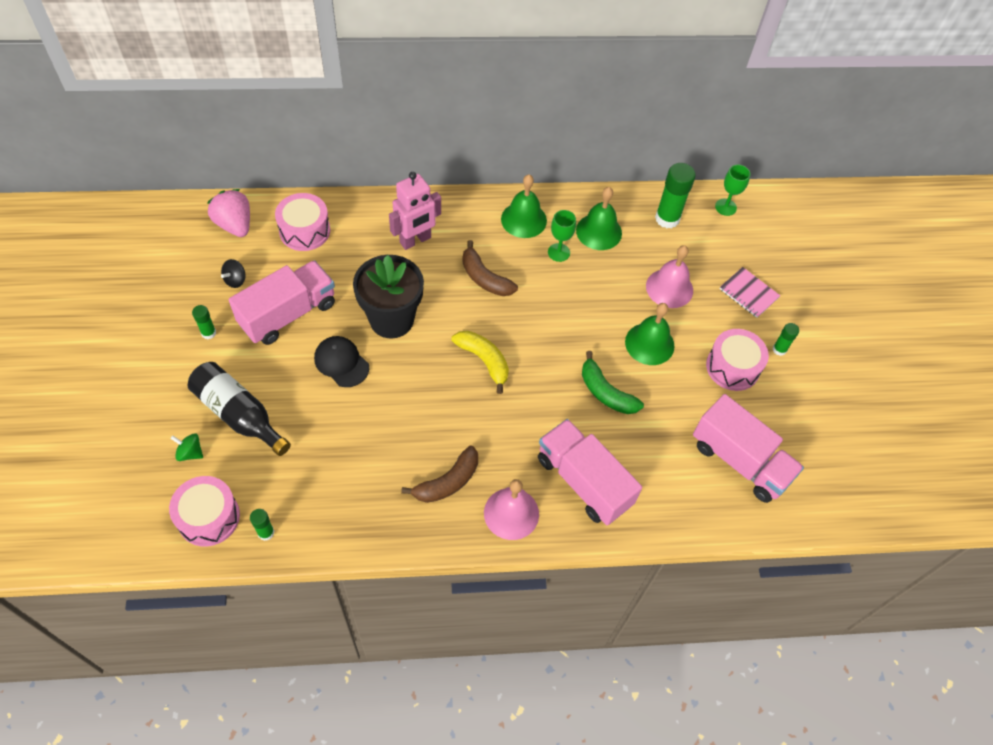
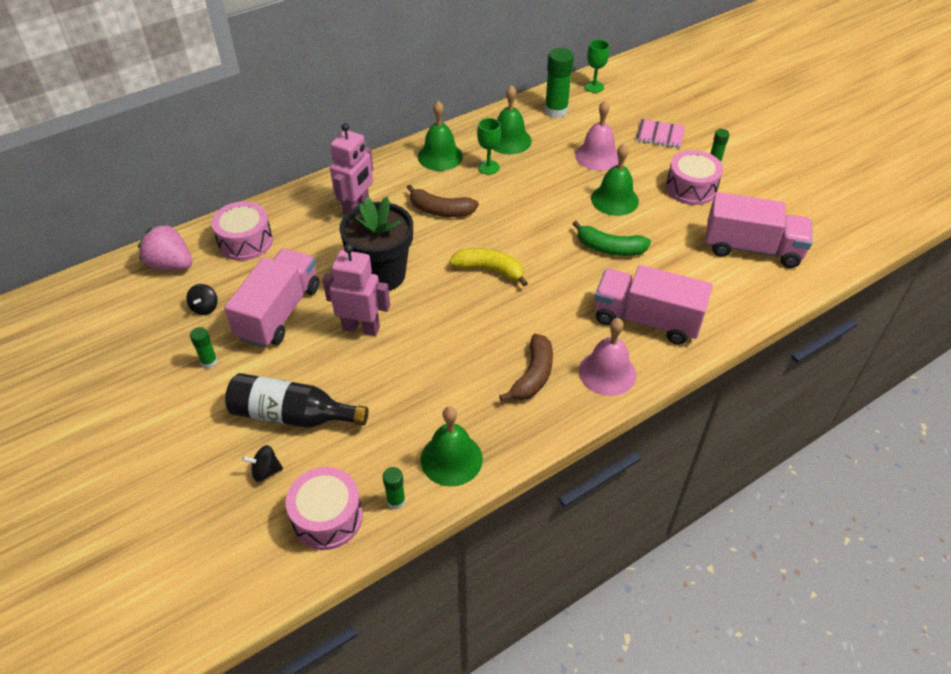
camera: 25 degrees left, 10 degrees down
(190, 453) = (266, 471): green spinning top -> black spinning top
(331, 520) = (451, 459): none -> green bell
(341, 362) = (361, 328): black cap -> pink robot

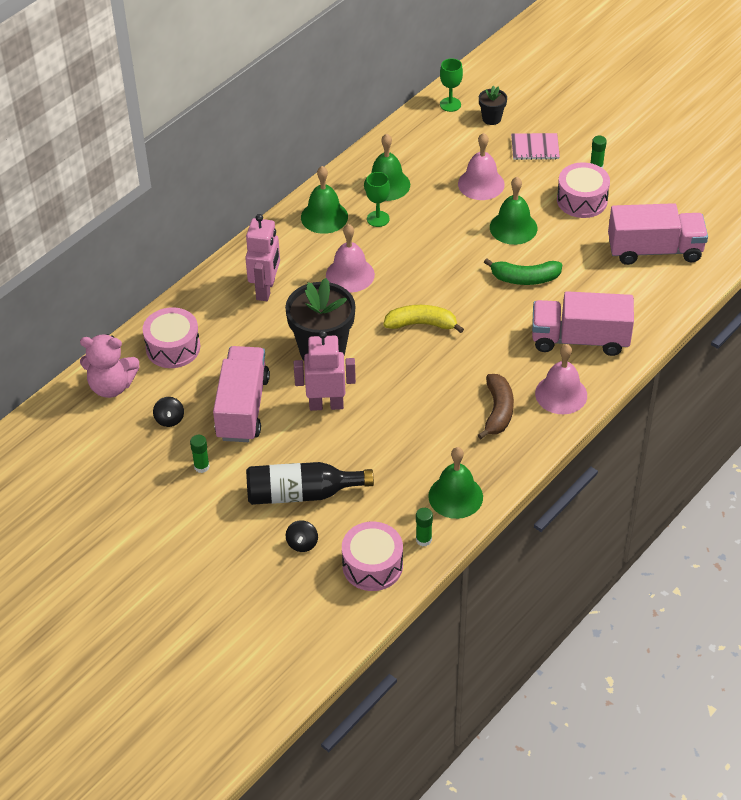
camera: 15 degrees left, 0 degrees up
(171, 264) = (111, 386): pink strawberry -> pink teddy bear
(266, 471) = (302, 543): black spinning top -> black spinning top turned 60 degrees counterclockwise
(441, 210) = (350, 274): brown banana -> pink bell
(556, 111) = (421, 141): green glue stick -> none
(627, 104) = (491, 118): none -> black flower pot

